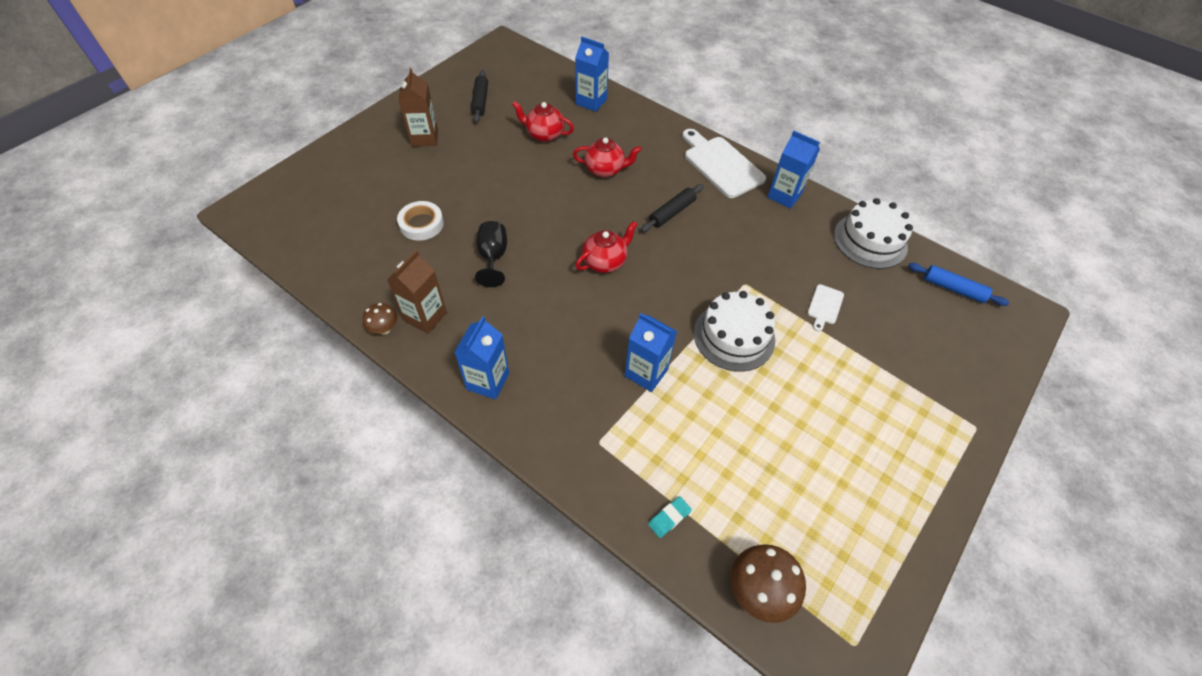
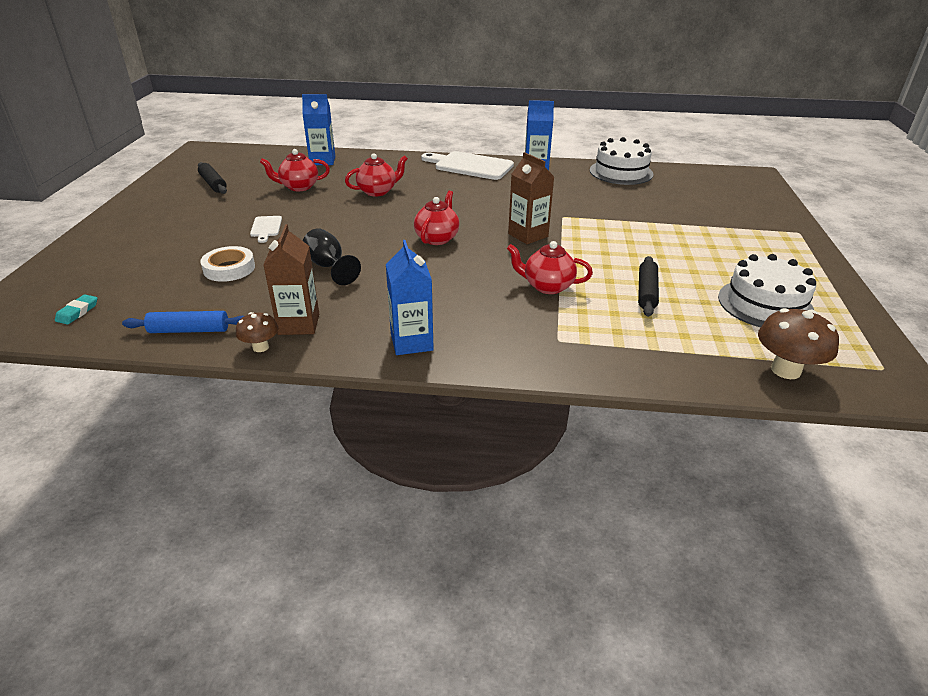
camera: 30 degrees left, 20 degrees down
(424, 138) = (175, 217): brown carton -> brown carton (528, 235)
(646, 373) = (547, 286): blue carton -> red teapot
(669, 518) = (670, 360): turquoise eraser -> turquoise eraser (77, 312)
(672, 212) = (461, 198): black rolling pin -> black rolling pin (646, 292)
(734, 336) = (589, 244): white cake -> white cake (765, 304)
(824, 306) = (632, 210): white cutting board -> white cutting board (266, 228)
(953, 289) = (700, 178): blue rolling pin -> blue rolling pin (189, 330)

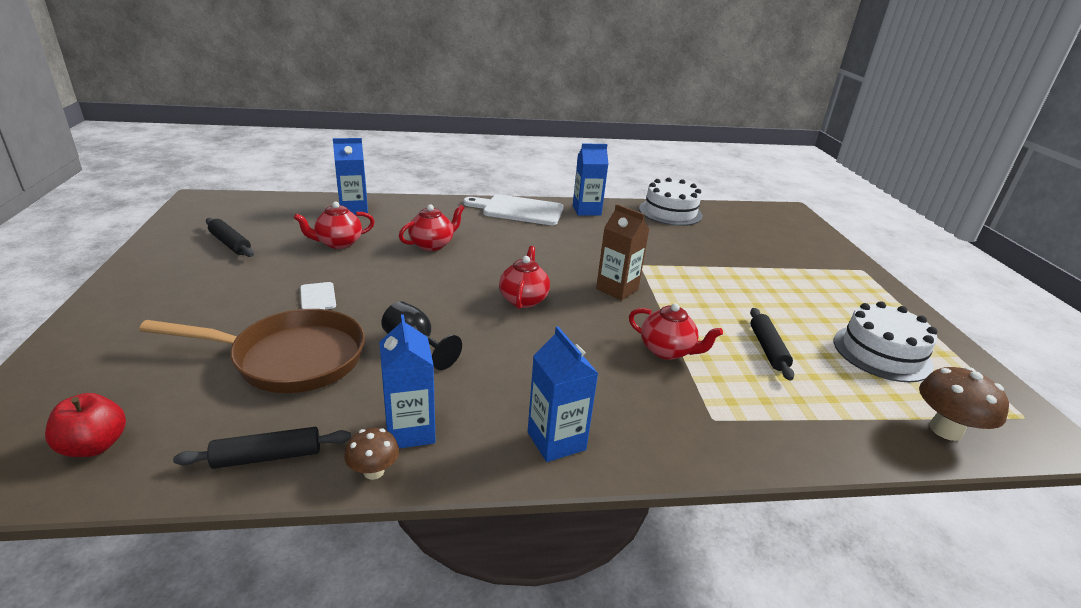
camera: 15 degrees left, 5 degrees down
(77, 312) = (94, 446): turquoise eraser -> red apple
(189, 330) = (267, 457): blue rolling pin -> black rolling pin
(229, 268) = (291, 359): white tape -> brown pan
(299, 324) = (410, 431): brown carton -> blue carton
(547, 286) = (667, 351): red teapot -> red teapot turned 150 degrees counterclockwise

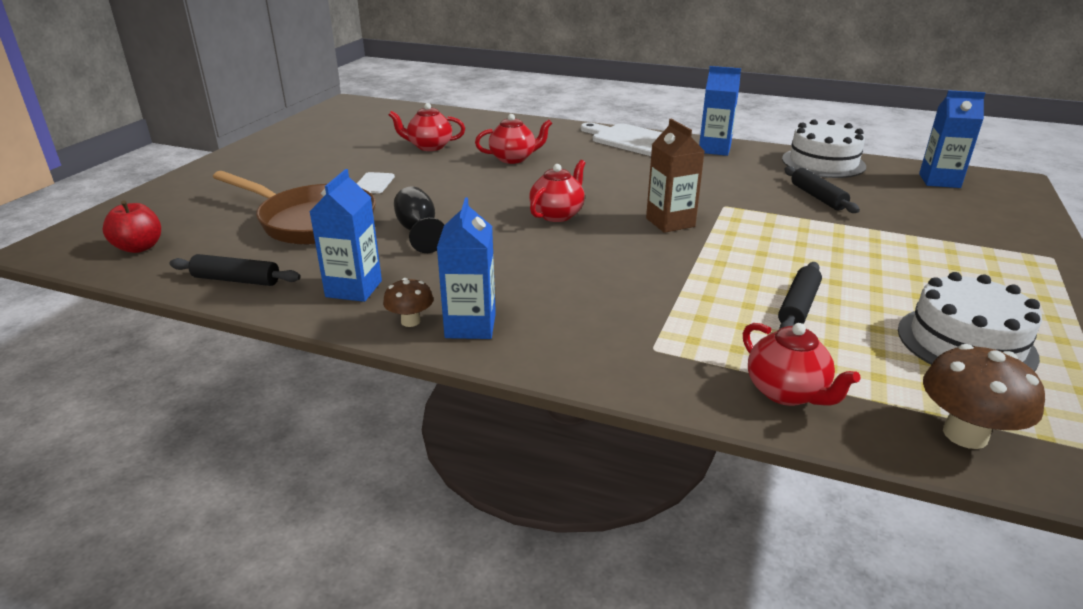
camera: 30 degrees right, 0 degrees up
(230, 244) = (342, 136): black rolling pin -> black rolling pin (817, 197)
(354, 210) = (468, 123): blue carton -> blue carton (939, 181)
(374, 471) = (300, 308): brown mushroom -> brown mushroom (410, 321)
(667, 351) = (667, 283): red teapot -> red teapot (787, 392)

